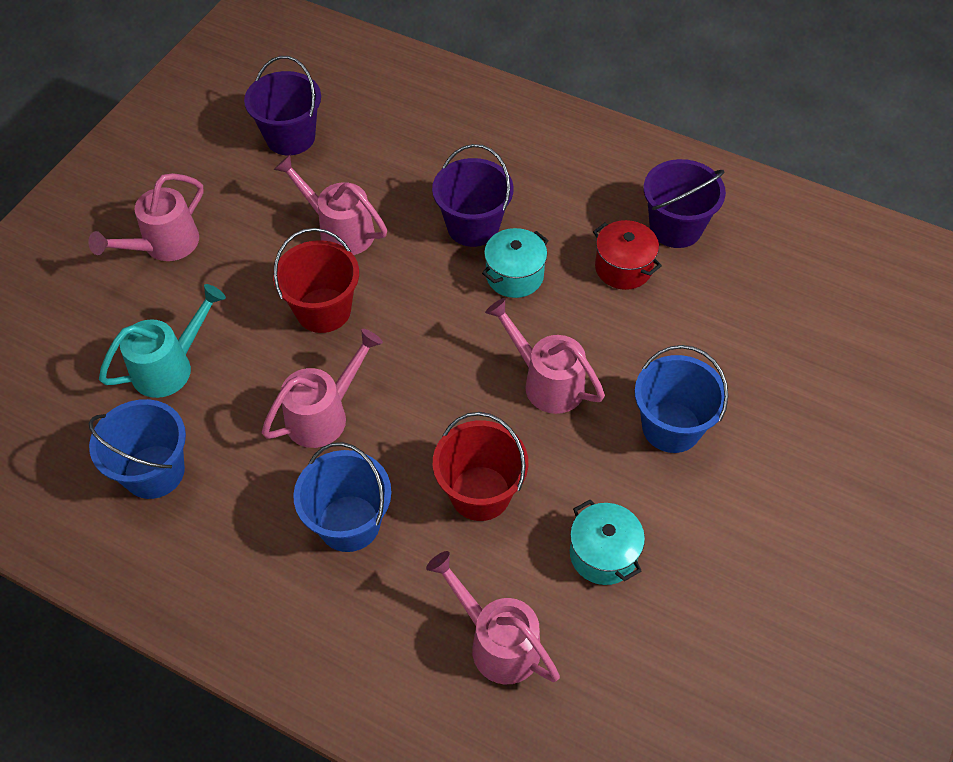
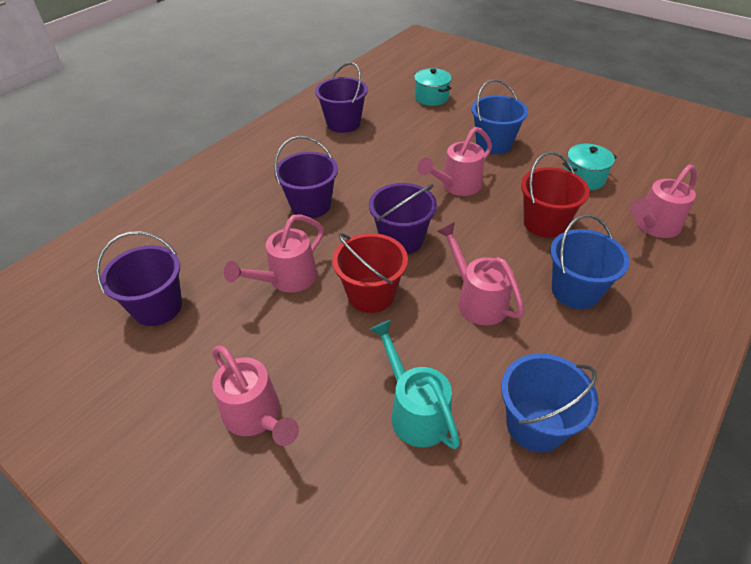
camera: 80 degrees left, 10 degrees down
(421, 329) = (401, 240): none -> purple bucket
(514, 276) = (363, 190): turquoise pot -> turquoise pot (431, 97)
(623, 267) = (369, 146): red pot -> none

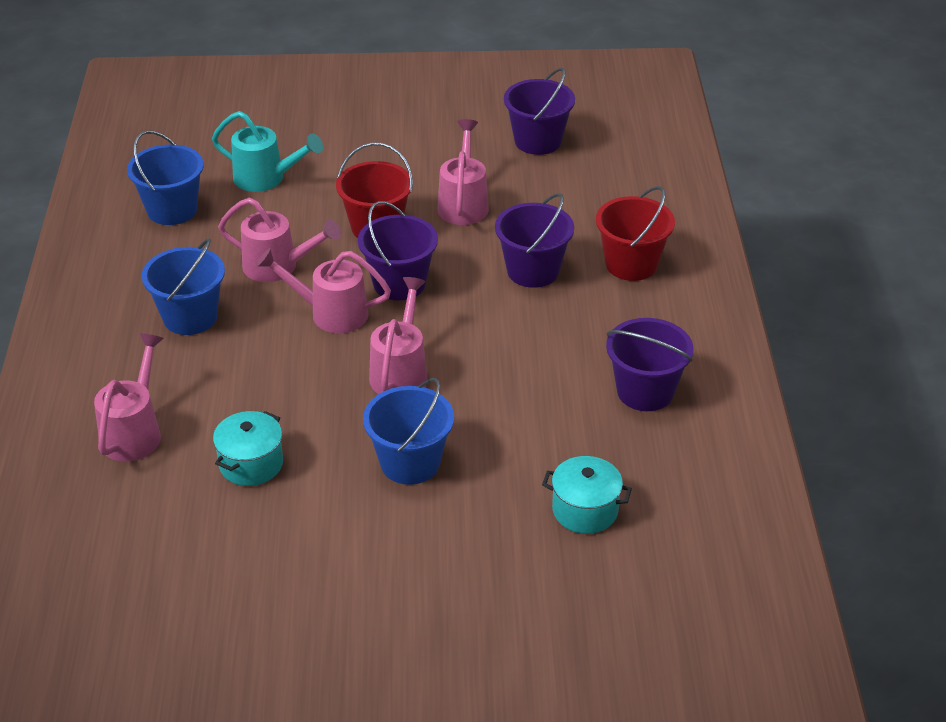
camera: 140 degrees right, 5 degrees down
(256, 416) = (373, 129): pink watering can -> pink watering can (330, 313)
(544, 223) = (263, 374): red bucket -> red bucket (631, 264)

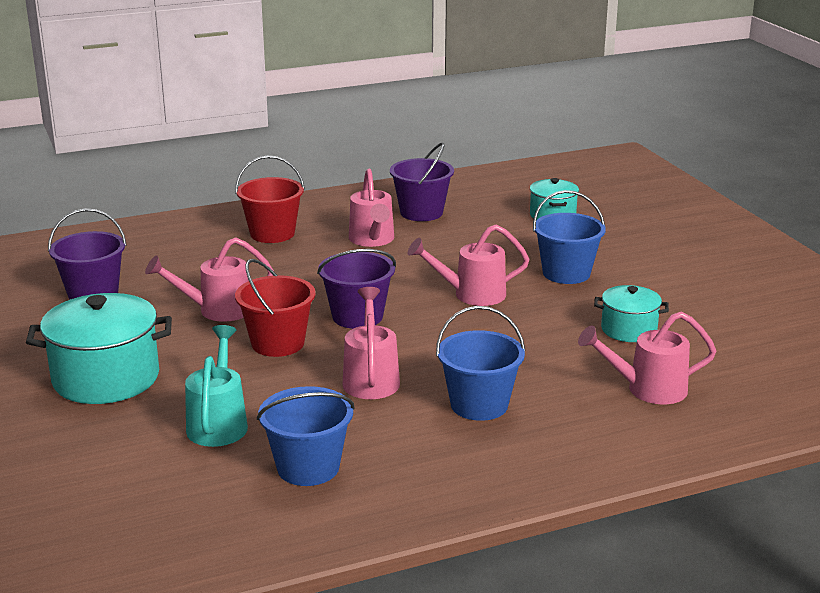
camera: 110 degrees left, 15 degrees down
(330, 313) = (421, 338): pink watering can -> pink watering can (372, 240)
(374, 135) = (106, 378): none -> turquoise pot
(533, 271) = (304, 267): purple bucket -> none

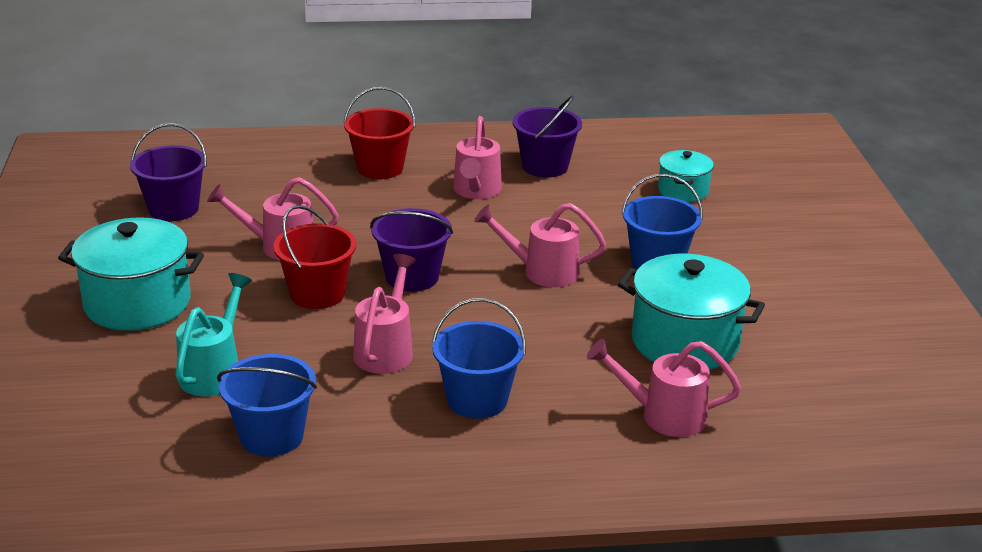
camera: 15 degrees right, 5 degrees up
(628, 330) = (685, 341): turquoise pot -> turquoise pot, size x1.77

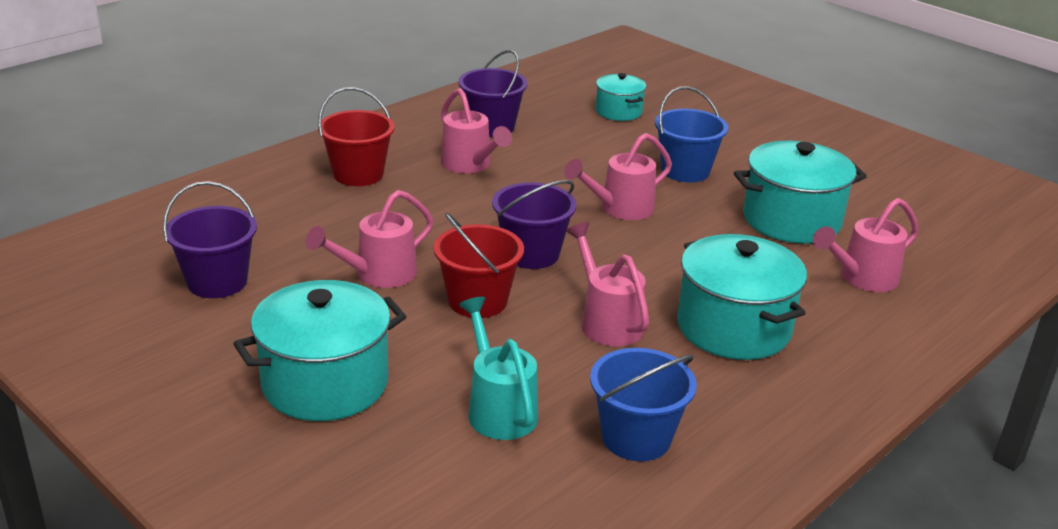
camera: 40 degrees left, 0 degrees up
(477, 400) = (733, 328): blue bucket -> turquoise pot

